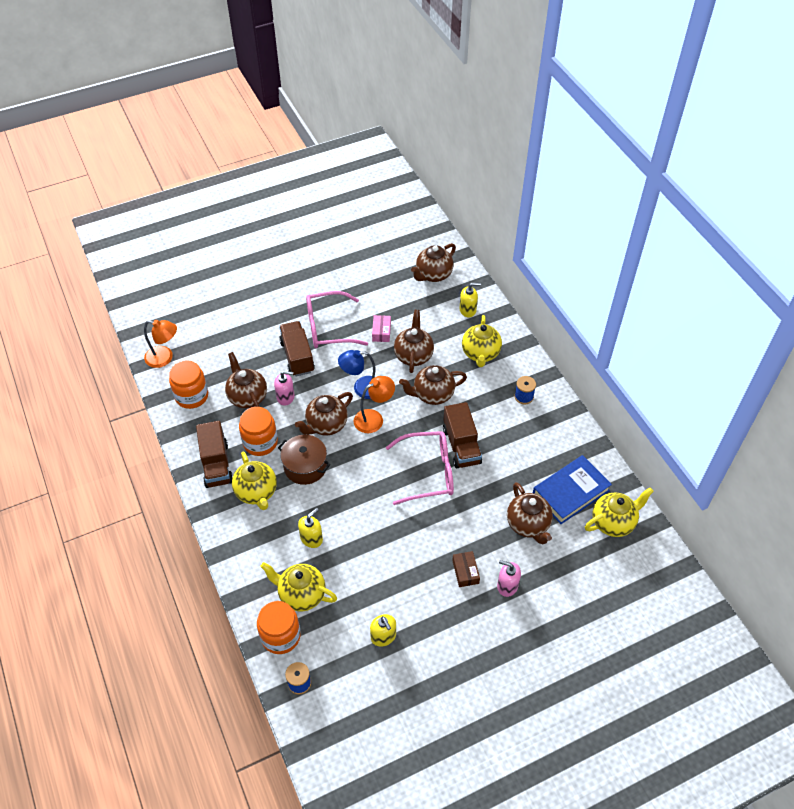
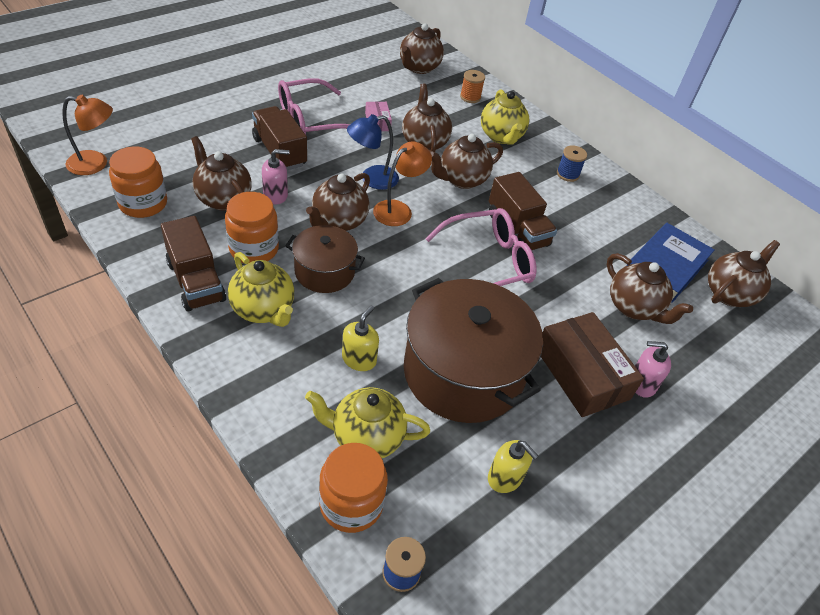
camera: 20 degrees left, 5 degrees down
(380, 558) = (463, 372): none -> brown pot
(465, 572) = (582, 374): brown box -> brown box, size x2.06
(468, 310) = (470, 97): yellow soap dispenser -> orange spool
(613, 522) = (729, 294): yellow teapot -> brown teapot

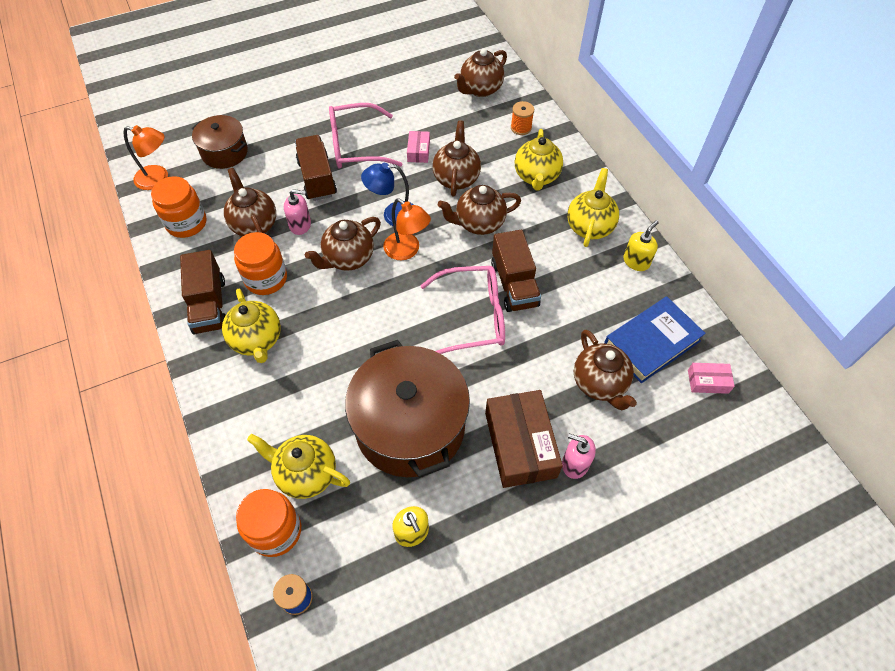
camera: 20 degrees right, 10 degrees up
(324, 271) = (320, 309): brown pot -> brown pot (224, 152)
(359, 359) = (323, 399): yellow soap dispenser -> yellow soap dispenser (636, 261)
(398, 209) = (407, 251): orange lamp -> orange lamp turned 75 degrees clockwise
(567, 174) = (589, 226): blue spool -> yellow teapot
(729, 294) = (708, 381): brown teapot -> pink box

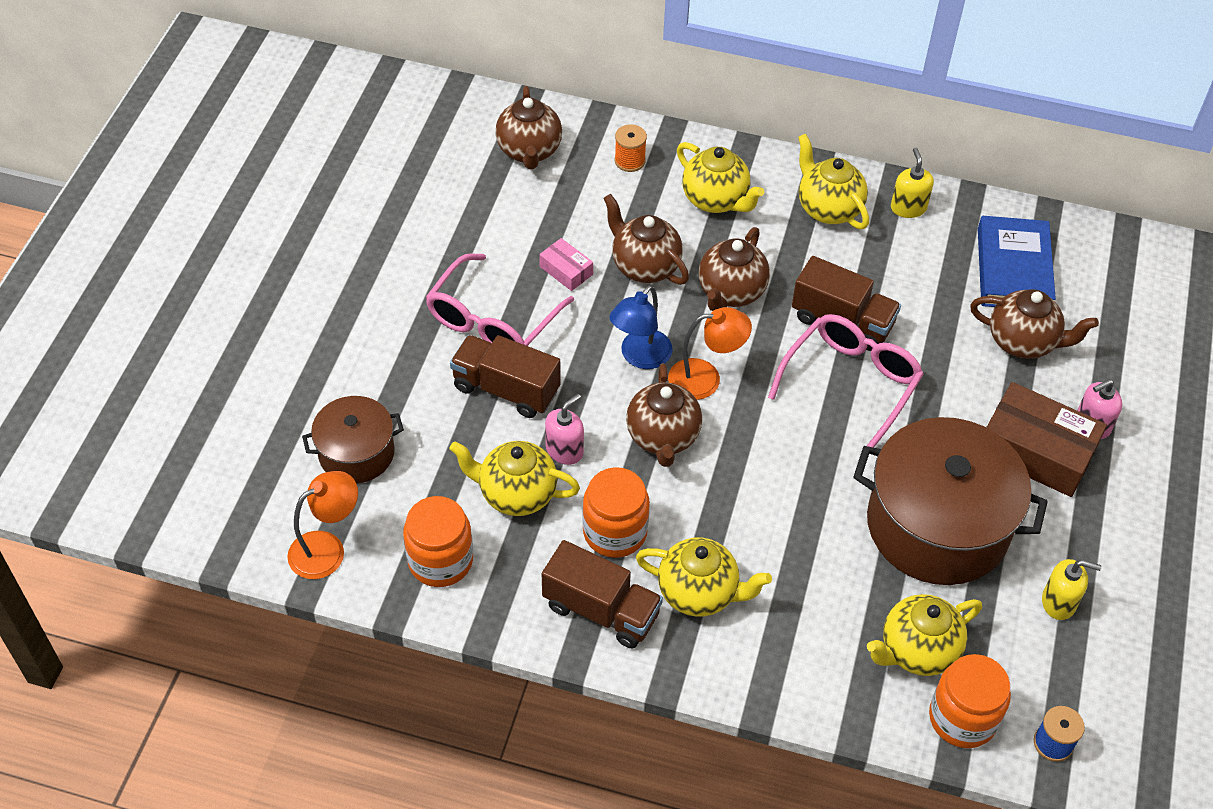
camera: 50 degrees left, 5 degrees down
(254, 224) = (516, 494): brown teapot -> yellow teapot
(708, 381) = (1091, 263): pink box -> none

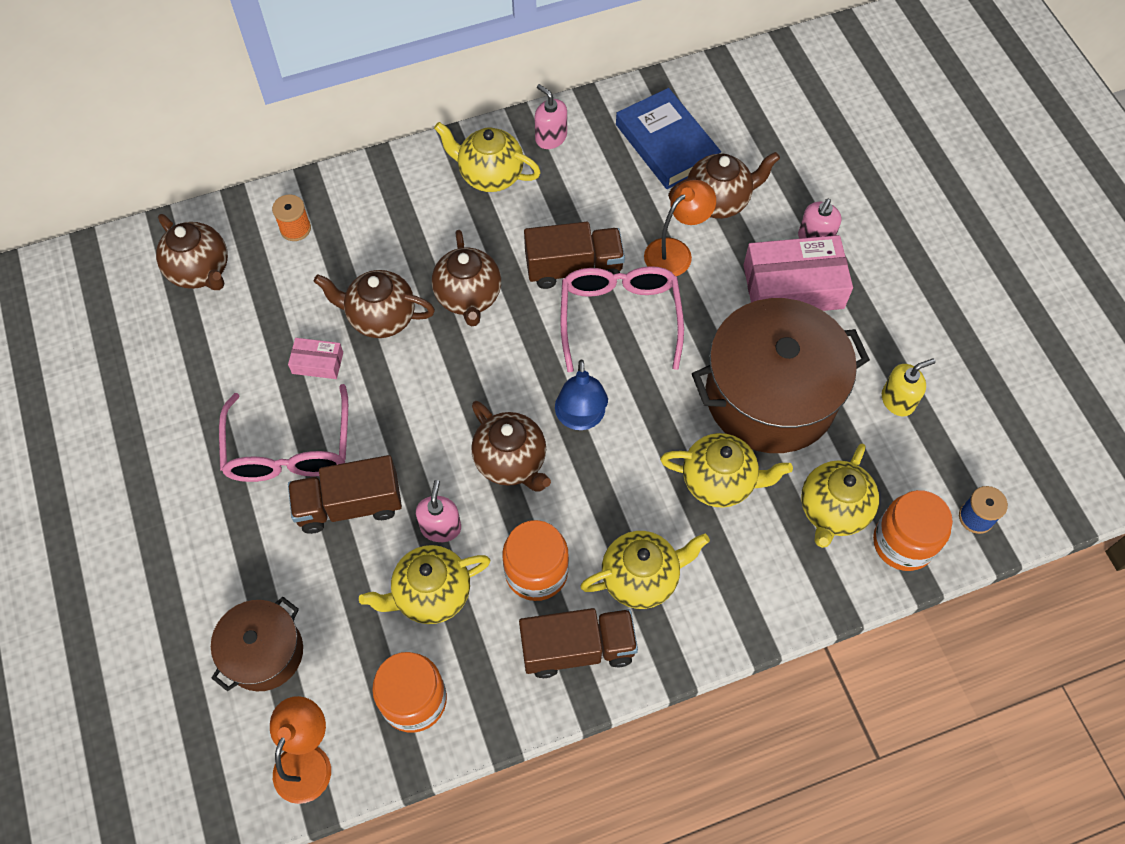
camera: 35 degrees left, 10 degrees up
(640, 357) = (439, 402): blue lamp -> blue lamp (580, 418)
(705, 378) = (506, 387): orange lamp -> orange lamp (675, 251)
(716, 200) = (394, 222): yellow teapot -> yellow teapot (719, 482)
(908, 207) = (550, 137): yellow soap dispenser -> pink soap dispenser
(1036, 451) = (793, 286): brown box -> pink box

